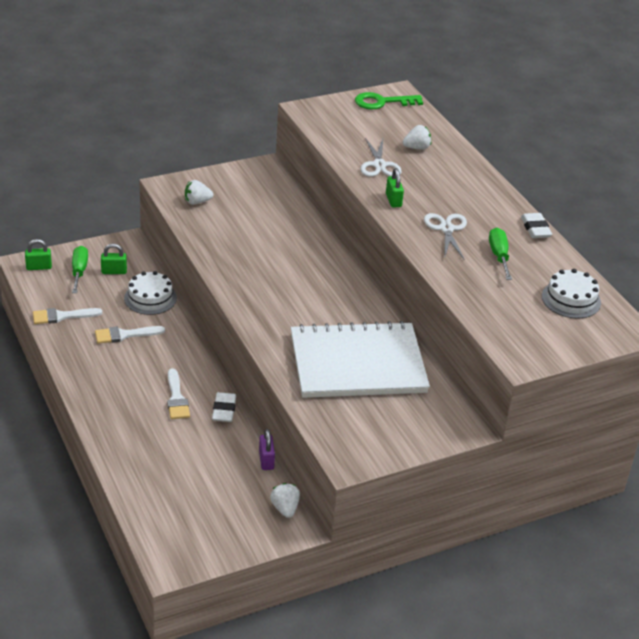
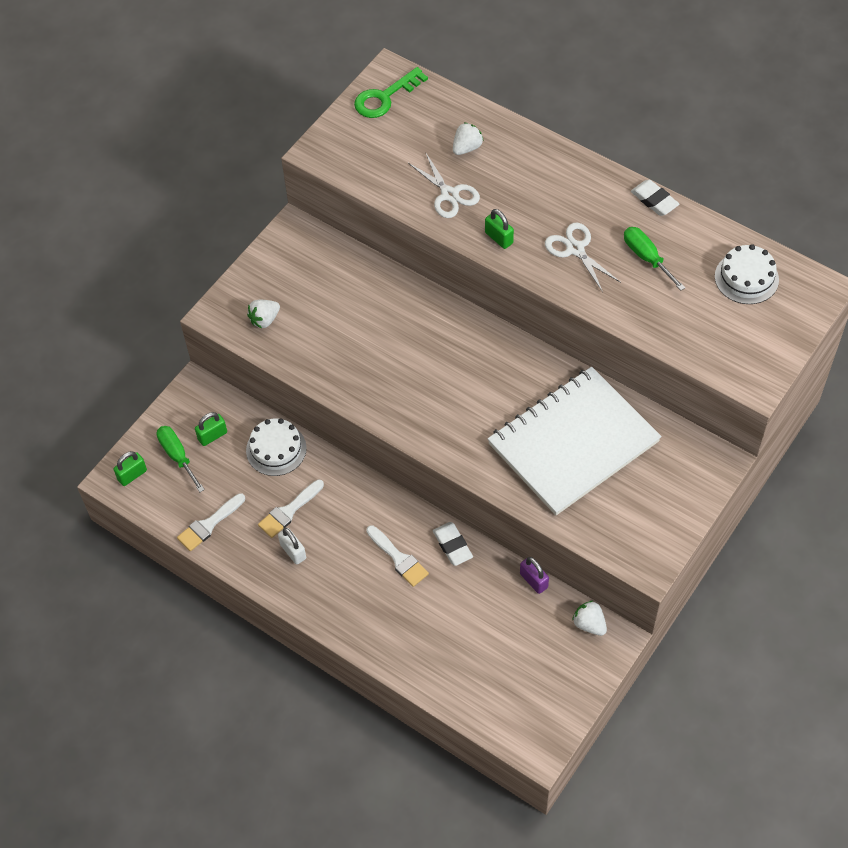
camera: 25 degrees left, 20 degrees up
(104, 358) = (293, 551): none -> white padlock

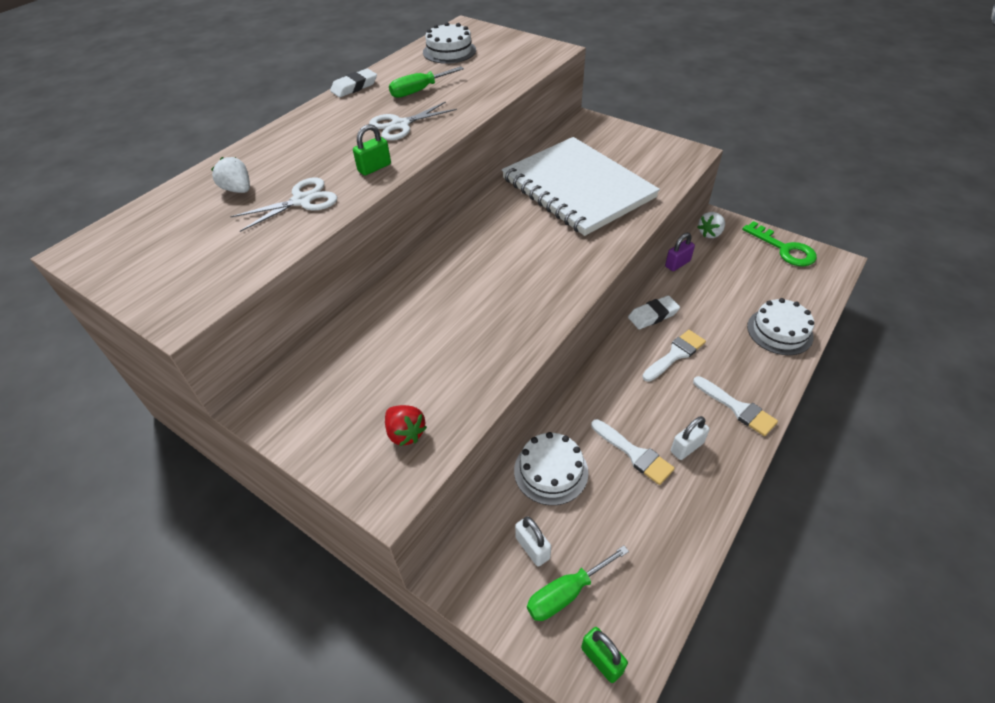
camera: 90 degrees left, 10 degrees down
(209, 524) = (667, 543): white brush -> white brush (737, 408)
(212, 436) = (532, 548): green padlock -> white padlock
(264, 320) = (405, 433): white strawberry -> red strawberry
(385, 97) = (119, 254): green key -> green key (784, 249)
(428, 660) = (779, 331): none -> white cake

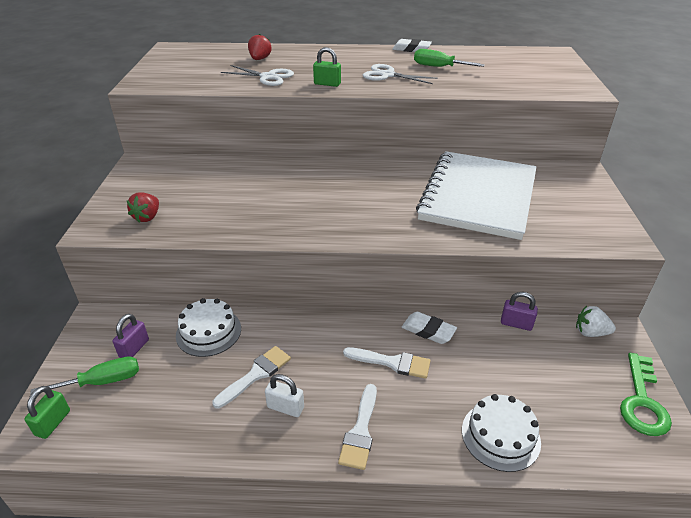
camera: 55 degrees right, 10 degrees down
(238, 189) = (260, 59): white strawberry -> red strawberry
(449, 51) = (509, 59): white cake -> none
(532, 548) = (134, 348): white padlock -> purple padlock
(566, 593) = (102, 381): green screwdriver -> green screwdriver turned 135 degrees clockwise
(634, 454) = (256, 374): white brush -> white brush turned 150 degrees counterclockwise

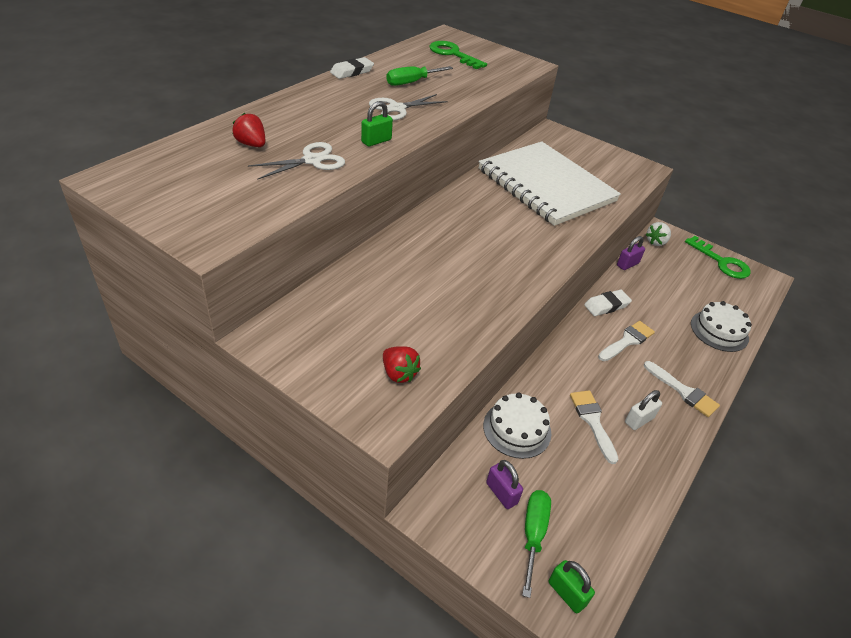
camera: 60 degrees left, 5 degrees up
(522, 64) = (453, 54): none -> green key

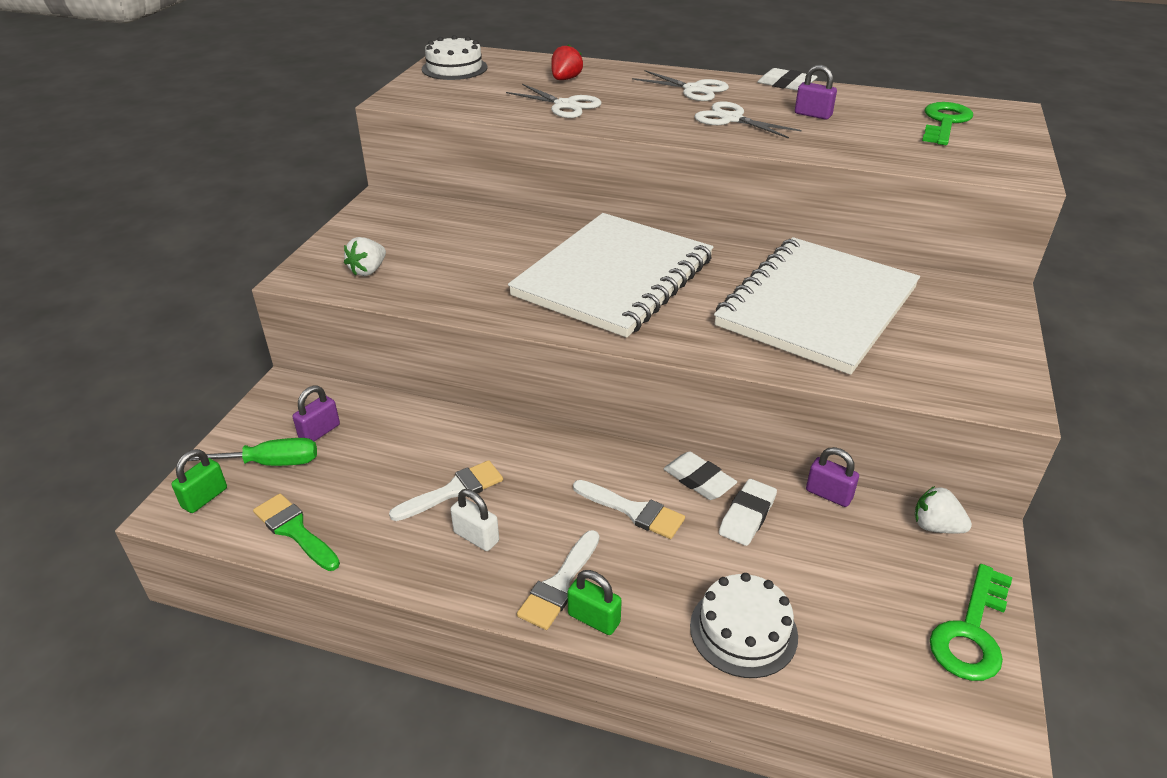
camera: 75 degrees right, 5 degrees down
(329, 103) = (693, 89): none -> white scissors
(376, 141) = (640, 123): green padlock -> green padlock (594, 619)
(399, 373) = (368, 270): red strawberry -> white strawberry
(411, 82) = (813, 115): green screwdriver -> purple padlock
(476, 246) = (613, 277): none -> white notebook
(517, 429) = (413, 428): white cake -> white cake (454, 68)
(617, 527) = (294, 530): none -> green brush
(639, 298) = (747, 516): none -> white eraser

